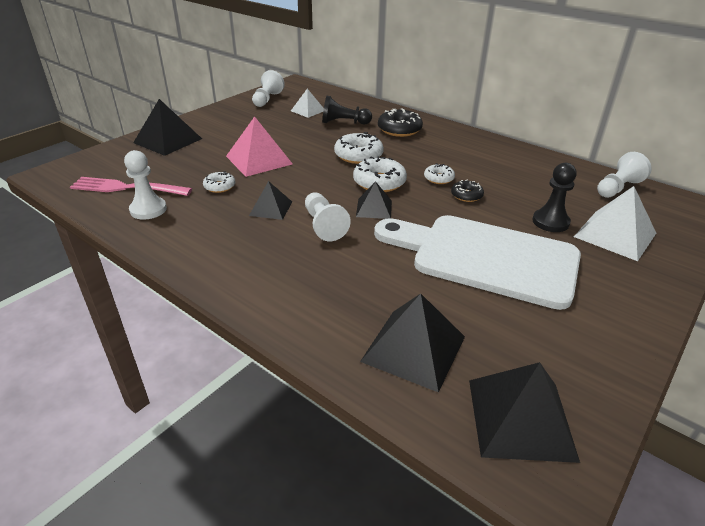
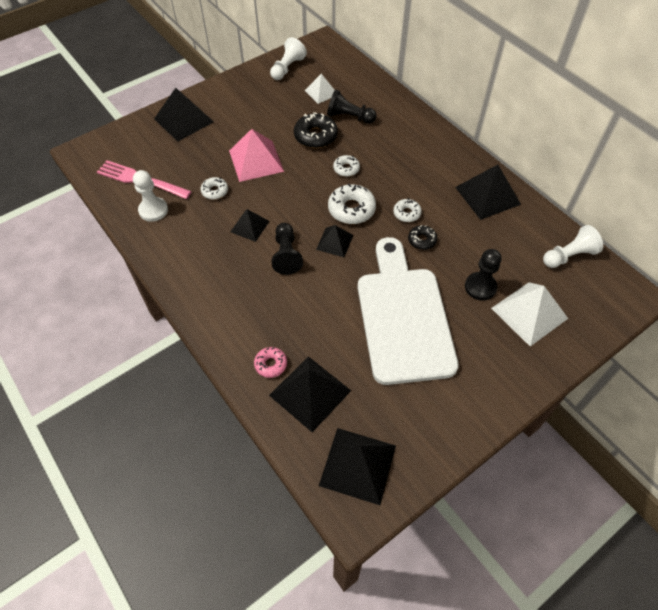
camera: 15 degrees right, 20 degrees up
(324, 225) = (286, 255): white pawn -> black pawn
(348, 328) = (271, 364): none -> pink donut
(358, 155) = (346, 169): white donut -> white donut, size x0.58
(399, 129) = (399, 136): black donut -> black donut (315, 136)
(485, 258) = (403, 317): white cutting board -> white cutting board turned 45 degrees clockwise
(510, 157) = (487, 195): none -> black pyramid

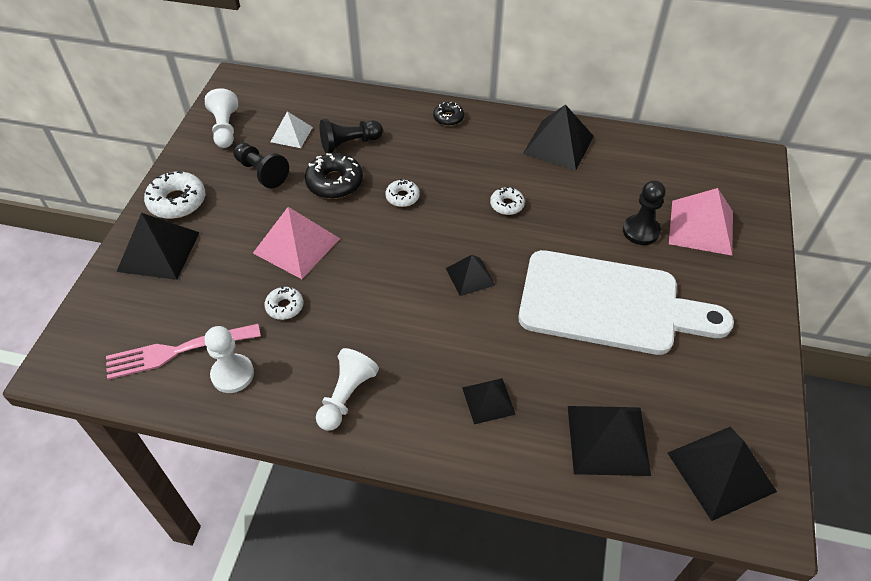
camera: 40 degrees left, 5 degrees down
(249, 226) = (365, 318): black pyramid -> black pyramid (488, 400)
(271, 364) = (542, 442): pink donut -> none
(286, 255) = (436, 321): black pawn -> black pawn (261, 172)
(351, 209) = (451, 233): white donut -> white donut (177, 201)
(403, 317) = (609, 304): white cutting board -> white cutting board turned 150 degrees clockwise
(422, 240) = (547, 221): black donut -> black donut (448, 118)
(529, 313) = (701, 227): white pyramid -> pink pyramid
(568, 256) = (677, 157): white pawn -> white pawn (346, 396)

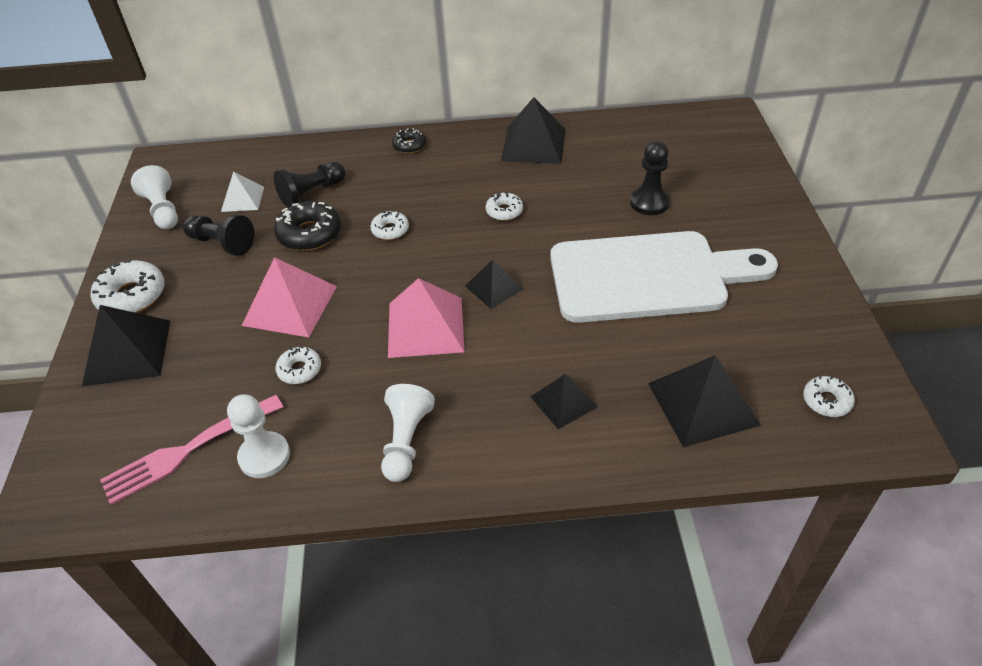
camera: 15 degrees left, 5 degrees down
(701, 227) = (706, 185): pink pyramid -> pink pyramid (426, 327)
(721, 471) = (826, 401): black pyramid -> white donut

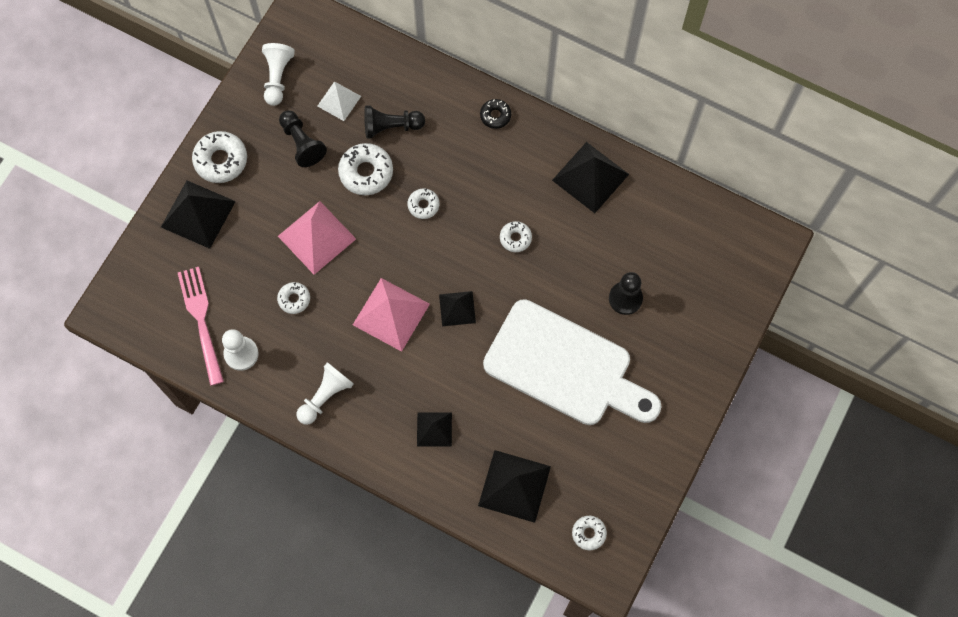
camera: 30 degrees right, 25 degrees up
(188, 450) = (201, 321): pink fork -> pink fork turned 75 degrees clockwise
(309, 234) = (366, 172): black donut -> white donut

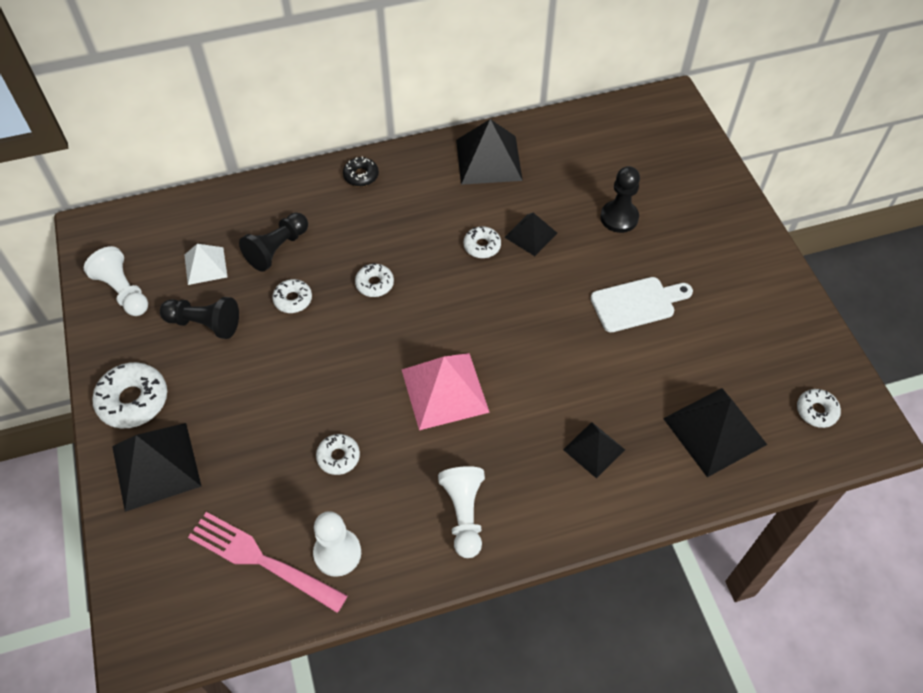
camera: 45 degrees left, 15 degrees down
(317, 237) = (303, 387): pink pyramid -> none
(366, 172) = (293, 299): white donut -> white donut, size x0.58
(457, 308) = (497, 336): black pyramid -> black pyramid (531, 235)
(565, 366) = (637, 303): white cutting board -> white cutting board, size x0.48

